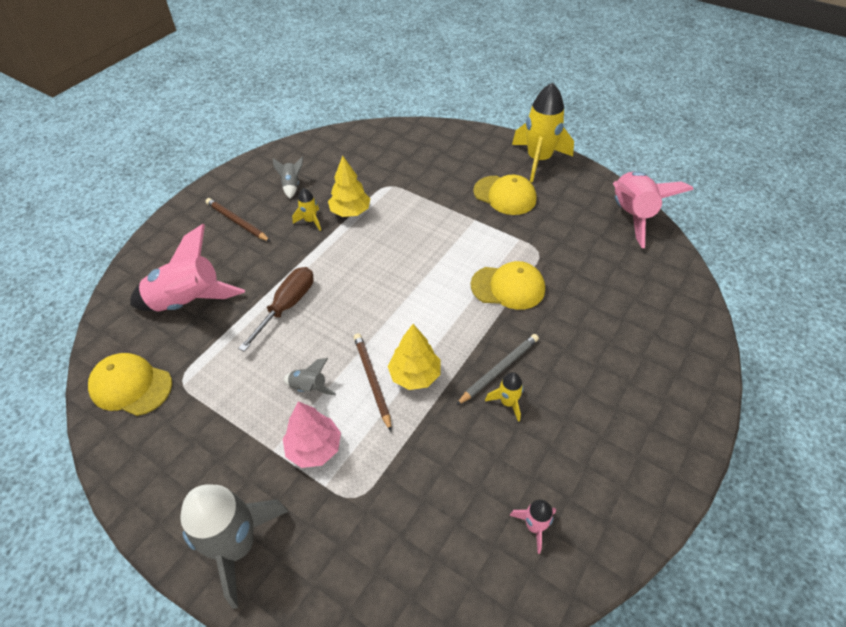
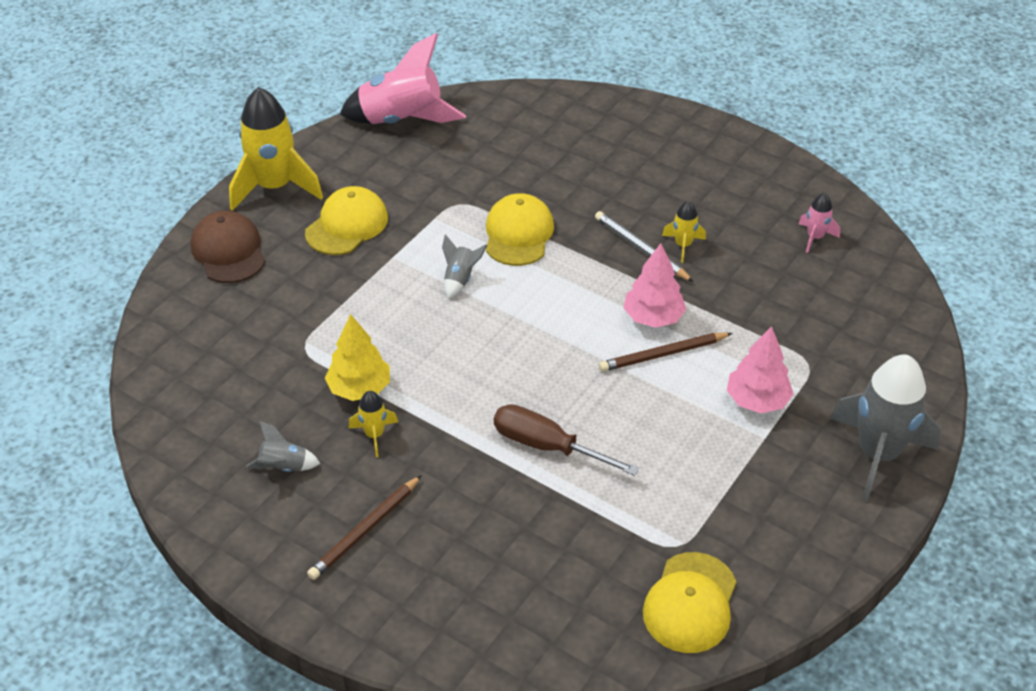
camera: 90 degrees left, 5 degrees down
(188, 301) = (537, 565): pink rocket -> none
(309, 388) = (678, 411): grey rocket -> grey rocket (460, 279)
(415, 375) = (653, 317): yellow tree -> pink tree
(473, 147) = (228, 251): none -> brown cap

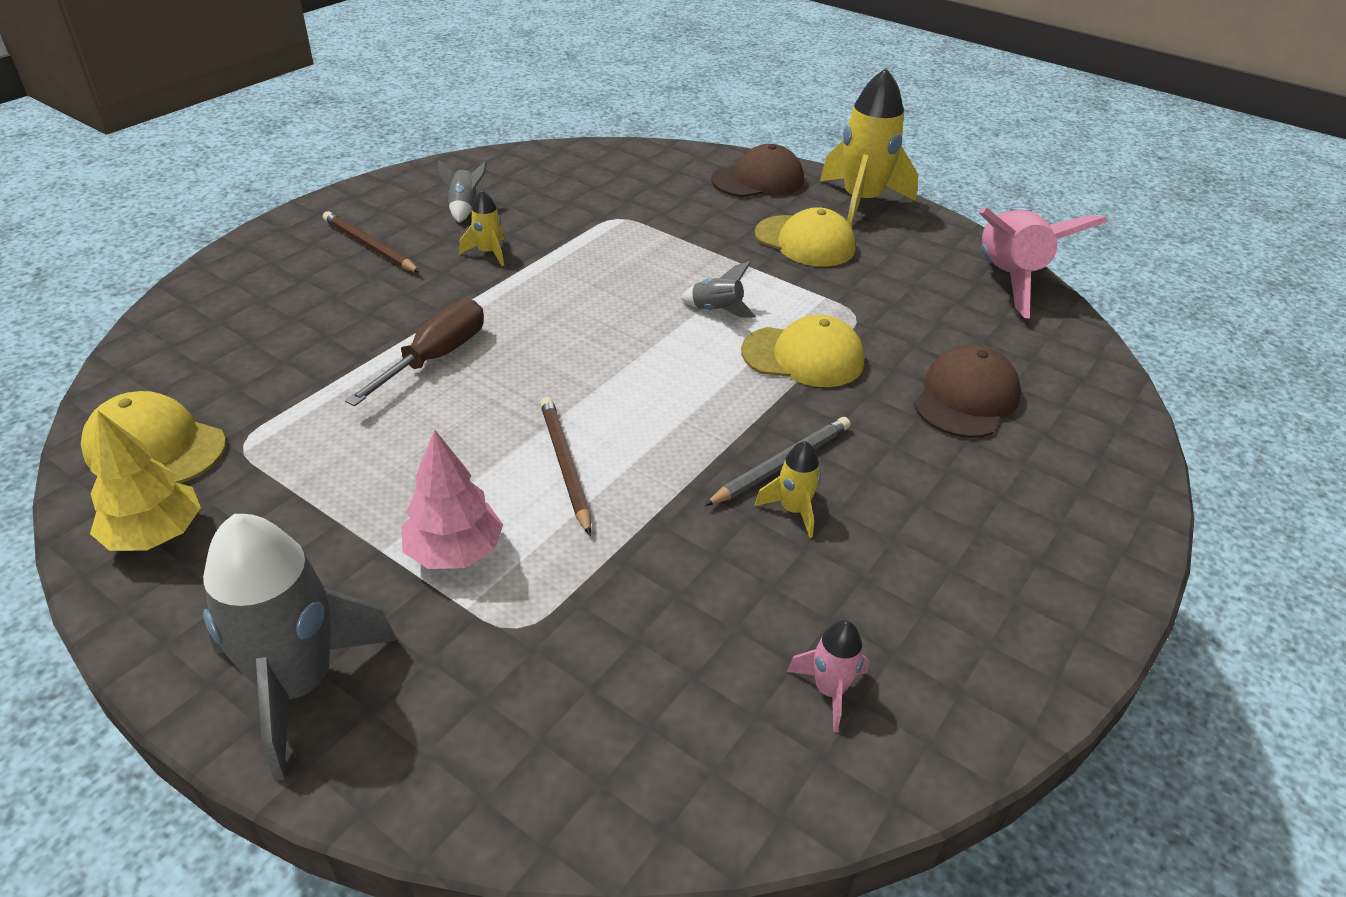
camera: 90 degrees right, 5 degrees down
(359, 388) = (554, 246): yellow tree -> yellow tree (155, 535)
(556, 160) = (966, 398): none -> brown cap
(653, 317) = (638, 463): pink tree -> none

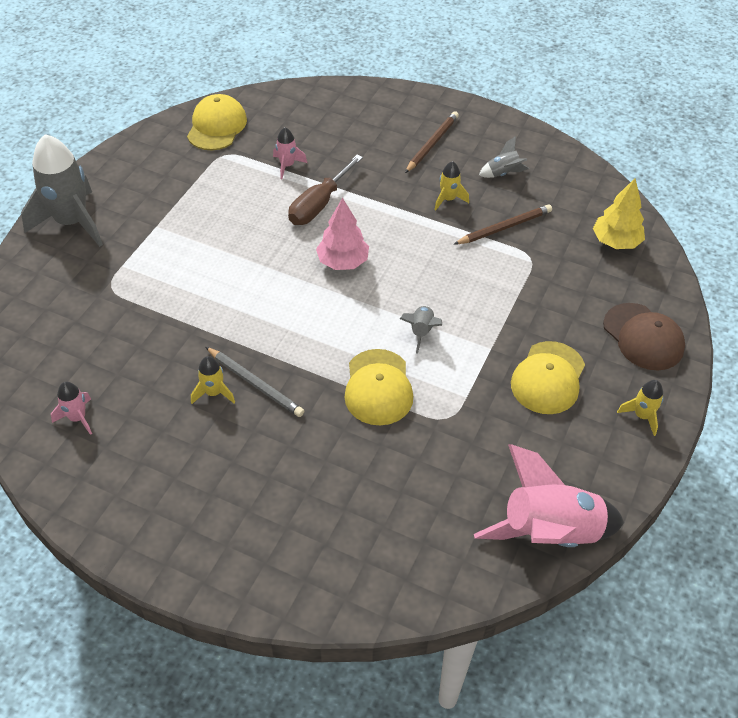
camera: 80 degrees right, 10 degrees up
(155, 535) = (156, 149): yellow tree -> yellow tree (615, 242)
(324, 378) = (287, 166): none -> pink rocket
(434, 358) = (319, 204): brown screwdriver -> brown screwdriver turned 105 degrees clockwise
(454, 552) = (158, 252): pink tree -> pink tree (342, 262)
(565, 465) = (233, 282): brown pencil -> brown pencil (504, 227)
(861, 202) = (642, 416): yellow rocket -> yellow rocket, size x0.46
(966, 398) = (355, 491): brown cap -> none

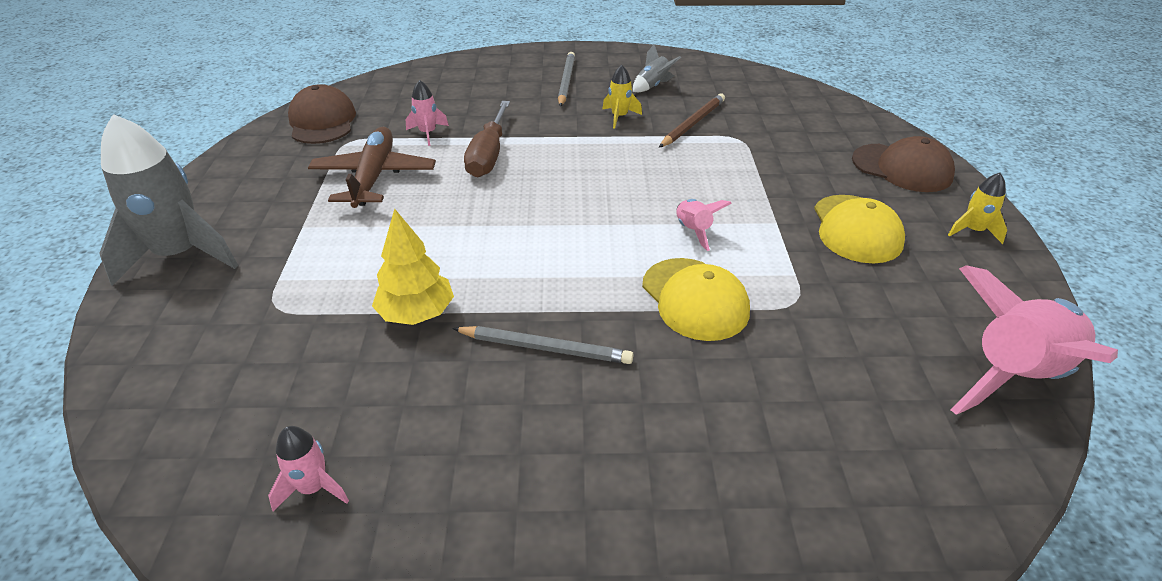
camera: 25 degrees left, 10 degrees down
(213, 393) = (498, 378): yellow rocket -> none
(216, 126) = (322, 121): yellow cap -> brown cap
(225, 197) = (374, 177): none -> brown plane
(342, 262) = (554, 196): pink tree -> none
(421, 332) = (693, 231): grey rocket -> pink rocket
(432, 144) = (566, 82): brown pencil -> grey pencil
(615, 242) = (801, 107): yellow tree -> yellow tree (416, 313)

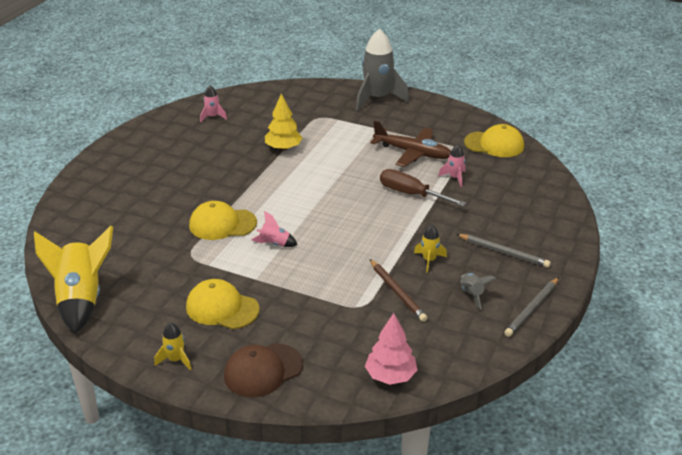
camera: 115 degrees right, 5 degrees down
(322, 121) = (494, 144): brown cap -> yellow cap
(545, 348) = (231, 174): grey pencil -> grey pencil (532, 308)
(812, 102) = (390, 376): none -> pink tree
(1014, 375) = (81, 299): pink rocket -> yellow rocket

